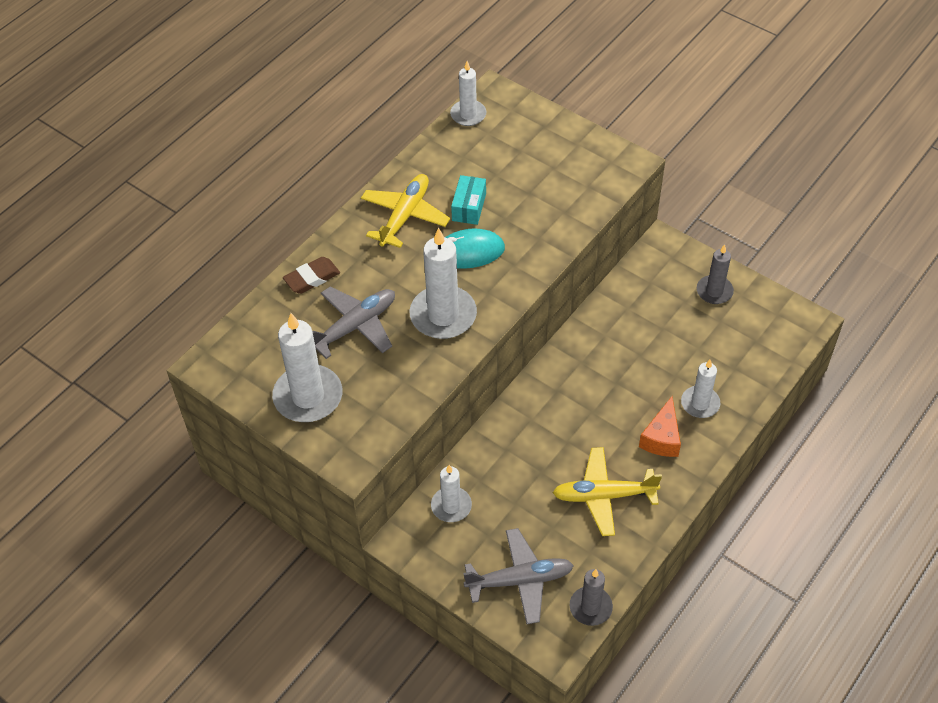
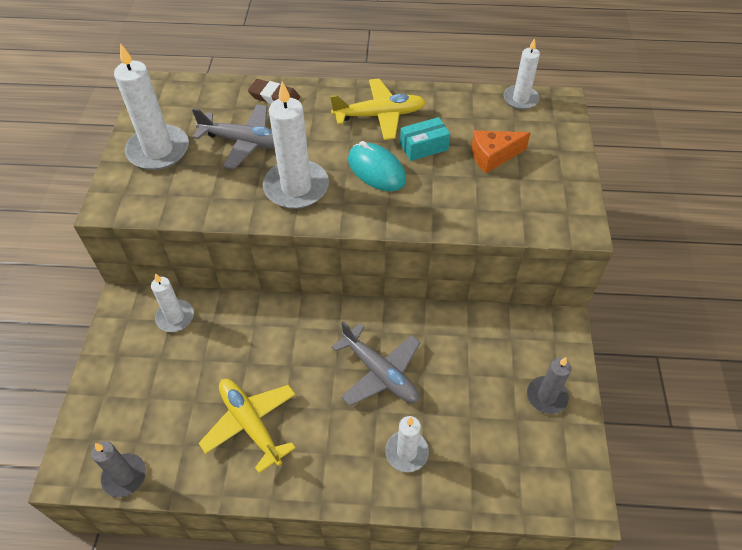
camera: 55 degrees right, 0 degrees up
(520, 580) = (127, 405): grey plane -> grey plane (380, 372)
(661, 438) = (344, 439): orange cheese -> orange cheese (493, 156)

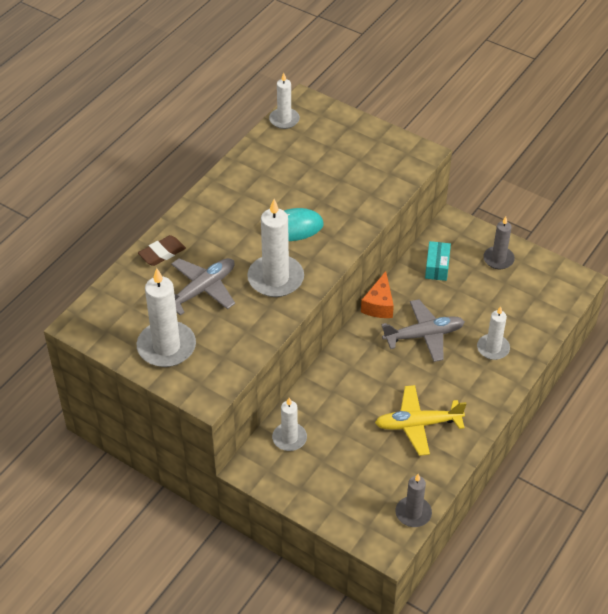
camera: 60 degrees left, 5 degrees down
(380, 115) = (237, 201): yellow plane -> none
(424, 147) = (290, 193): turquoise box -> turquoise box (437, 267)
(493, 156) = (329, 162): orange cheese -> orange cheese (379, 305)

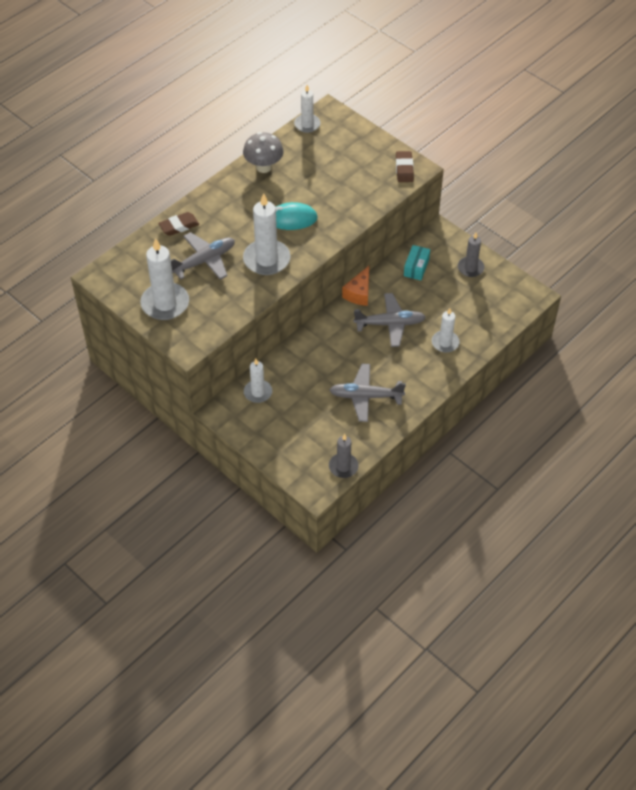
camera: 10 degrees right, 5 degrees up
(246, 173) = (264, 167): none -> grey mushroom
(408, 155) = (404, 169): none -> brown eraser
(417, 425) = (365, 396): yellow plane -> grey plane

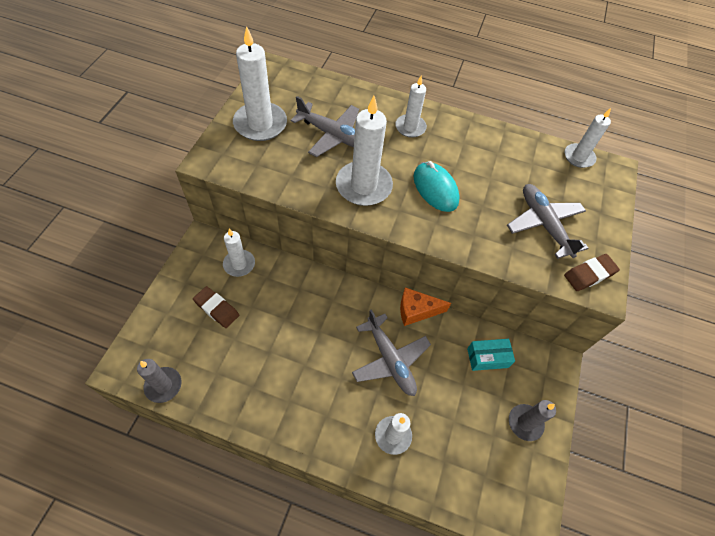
camera: 60 degrees right, 5 degrees up
(179, 226) = (367, 102): brown eraser -> brown eraser (216, 308)
(222, 210) = (410, 127): none -> white candle
(264, 167) = (491, 141): grey mushroom -> none
(365, 396) = (273, 372): grey plane -> grey plane (543, 224)

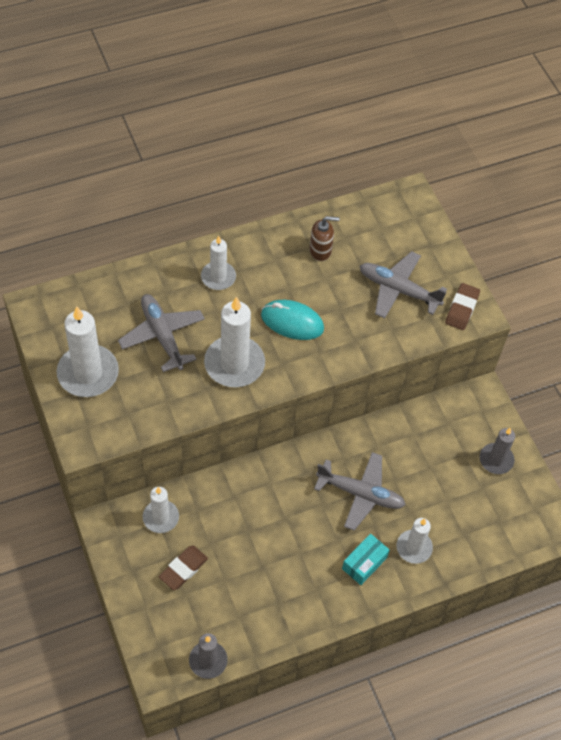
camera: 40 degrees left, 0 degrees up
(216, 308) = (183, 569): brown eraser -> brown eraser turned 45 degrees counterclockwise
(333, 135) = (162, 335): grey plane -> grey plane turned 105 degrees counterclockwise
(416, 311) = (344, 437): orange cheese -> none
(487, 358) = (430, 432): turquoise box -> turquoise box (364, 563)
(504, 159) = (320, 251): none -> brown soap dispenser
(578, 157) = (375, 203): white candle -> none

